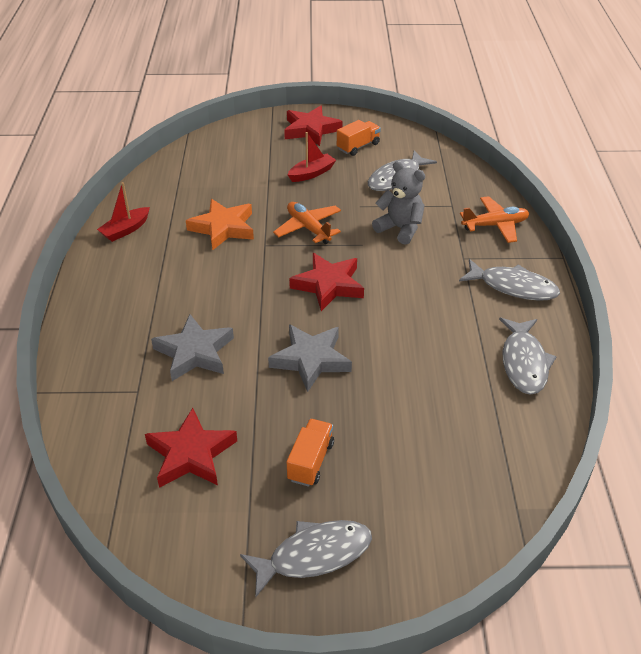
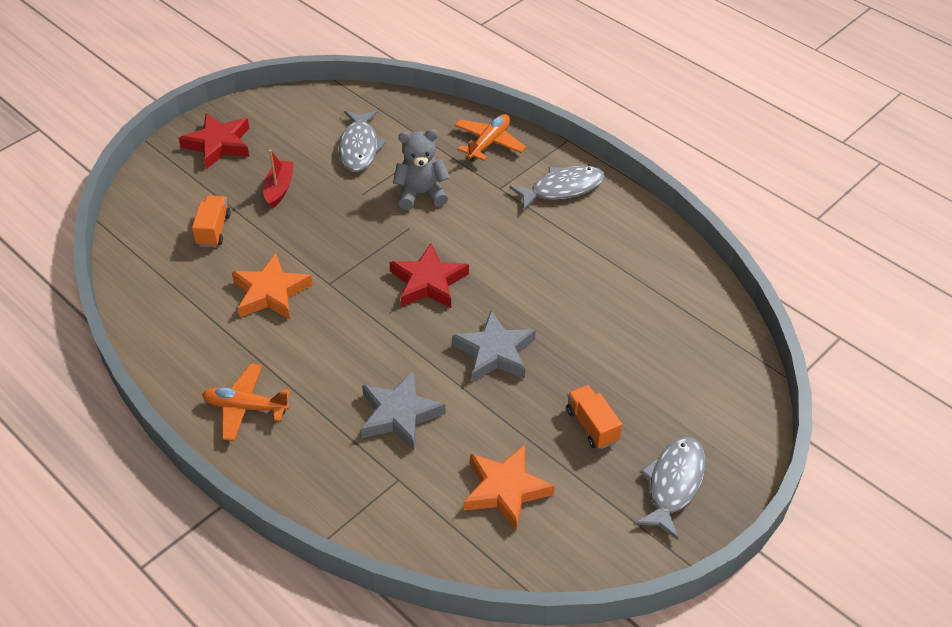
camera: 45 degrees left, 5 degrees up
(126, 230) = (180, 356): red boat -> none
(191, 454) = (505, 490): red star -> orange star
(308, 228) = (345, 243): orange plane -> orange plane (245, 407)
(358, 146) = (285, 136): orange truck -> orange truck (213, 230)
(524, 362) = (637, 245): grey fish -> none

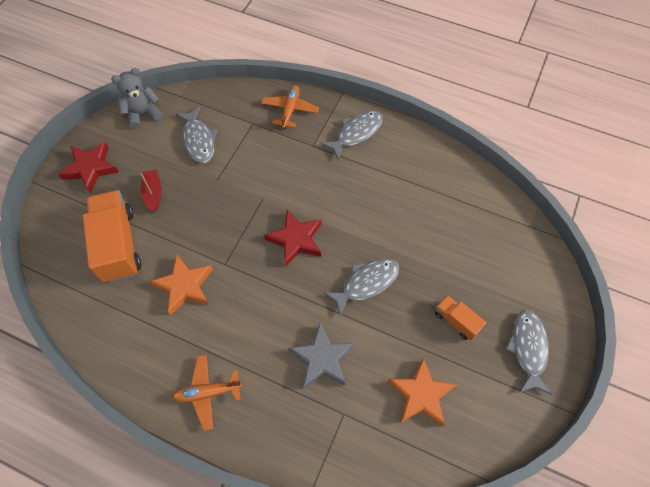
camera: 20 degrees left, 15 degrees up
(213, 230) = (118, 245): orange truck -> orange truck, size x1.98
(421, 194) = (260, 167): grey teddy bear -> grey teddy bear (143, 114)
(495, 352) = (366, 283): grey star -> grey fish

